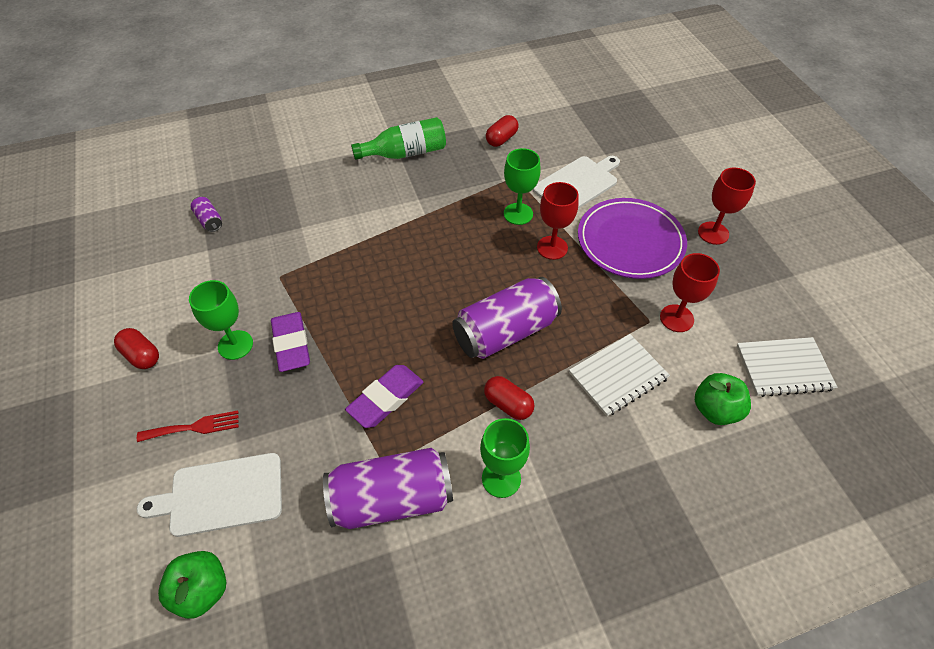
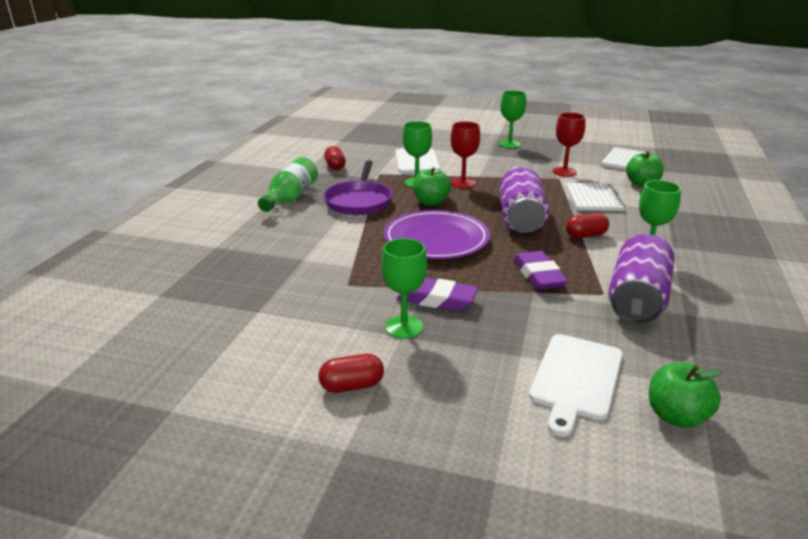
camera: 55 degrees left, 25 degrees down
(194, 427) = (482, 375): red fork -> none
(209, 220) = (219, 300): purple can -> none
(438, 198) = (359, 201): none -> purple pan
(481, 247) = (431, 202): none -> green apple
(630, 241) = (488, 163): purple plate -> purple plate (436, 239)
(713, 233) = (509, 144): red goblet -> green goblet

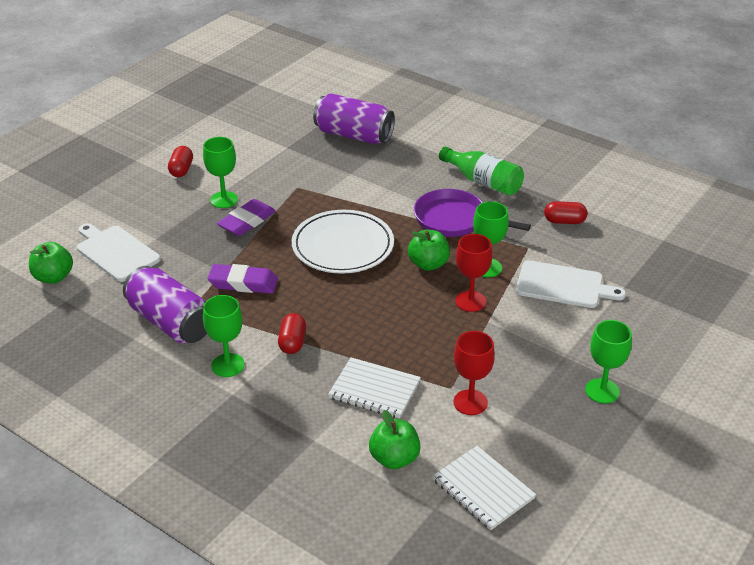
camera: 110 degrees right, 10 degrees up
(436, 239) = (343, 246): purple plate -> white plate
(520, 218) = (357, 313): purple can -> purple can (354, 135)

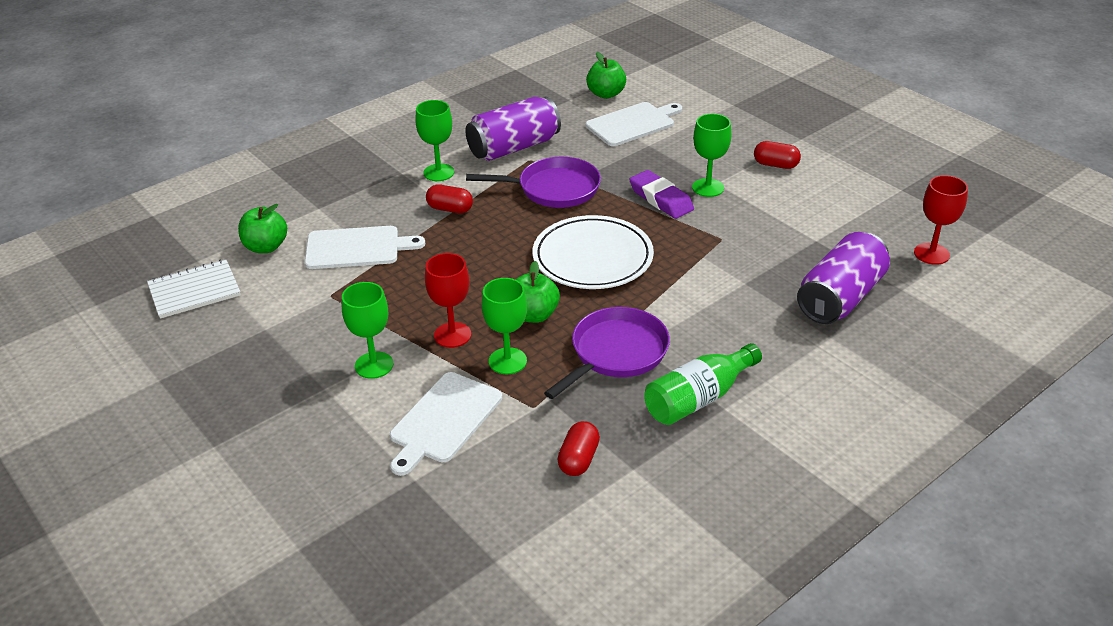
camera: 105 degrees right, 0 degrees up
(243, 283) = (554, 189): purple eraser -> purple pan
(374, 390) = (357, 248): white notebook -> white cutting board
(470, 402) = (301, 304): red goblet -> red goblet (931, 254)
(602, 391) = (254, 403): green goblet -> green goblet (374, 365)

